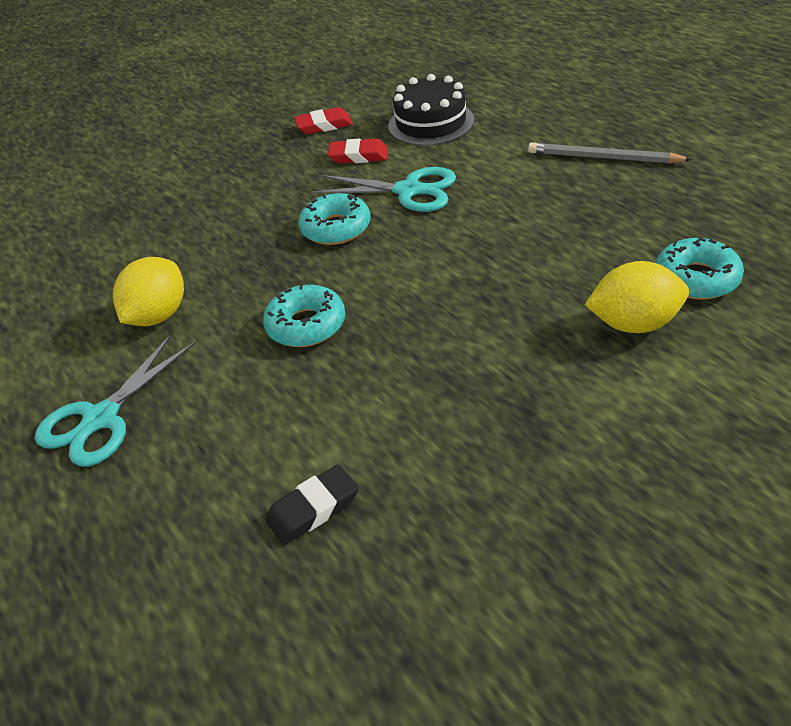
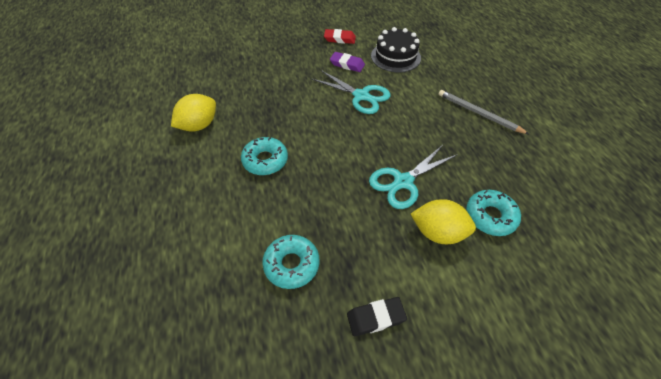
camera: 15 degrees right, 10 degrees up
(101, 418) = (141, 176): turquoise scissors -> turquoise scissors (403, 182)
(313, 509) = (208, 277): black eraser -> black eraser (376, 318)
(336, 228) = (312, 105): turquoise donut -> turquoise donut (291, 264)
(358, 156) = (347, 64): red eraser -> purple eraser

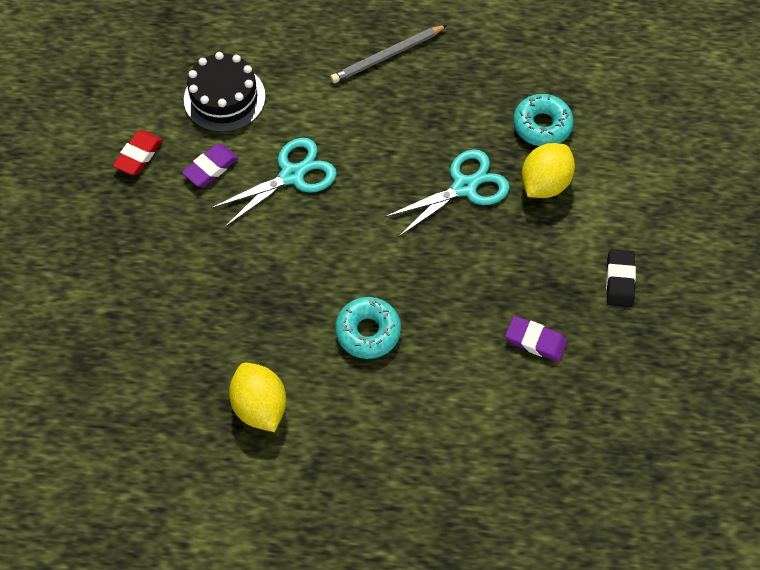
camera: 70 degrees left, 10 degrees up
(291, 264) = (535, 341): turquoise donut -> purple eraser
(403, 182) = (464, 187): turquoise scissors -> turquoise scissors turned 105 degrees counterclockwise

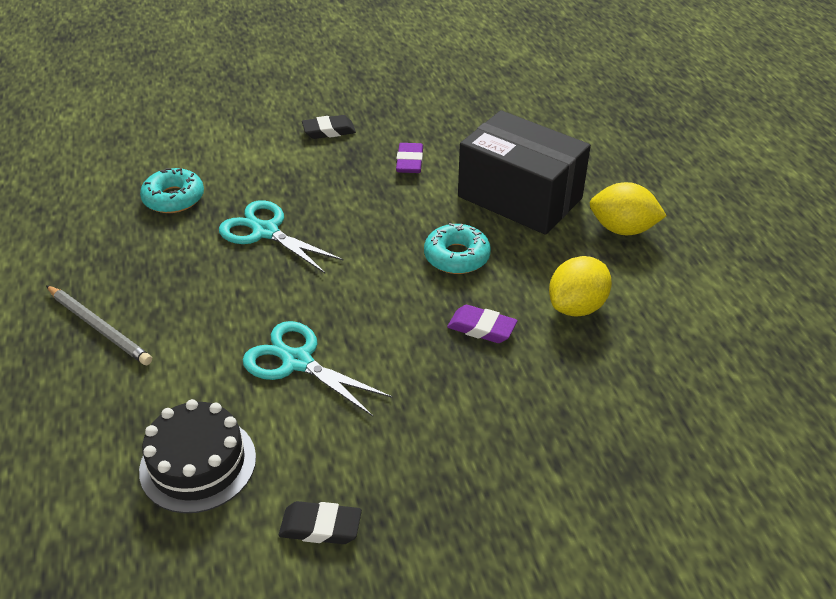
camera: 110 degrees left, 20 degrees down
(138, 155) = (320, 527): red eraser -> black eraser
(211, 168) = (313, 440): purple eraser -> purple eraser (481, 328)
(436, 425) = (519, 197): none -> black box
(544, 183) = (243, 185): yellow lemon -> yellow lemon (622, 229)

